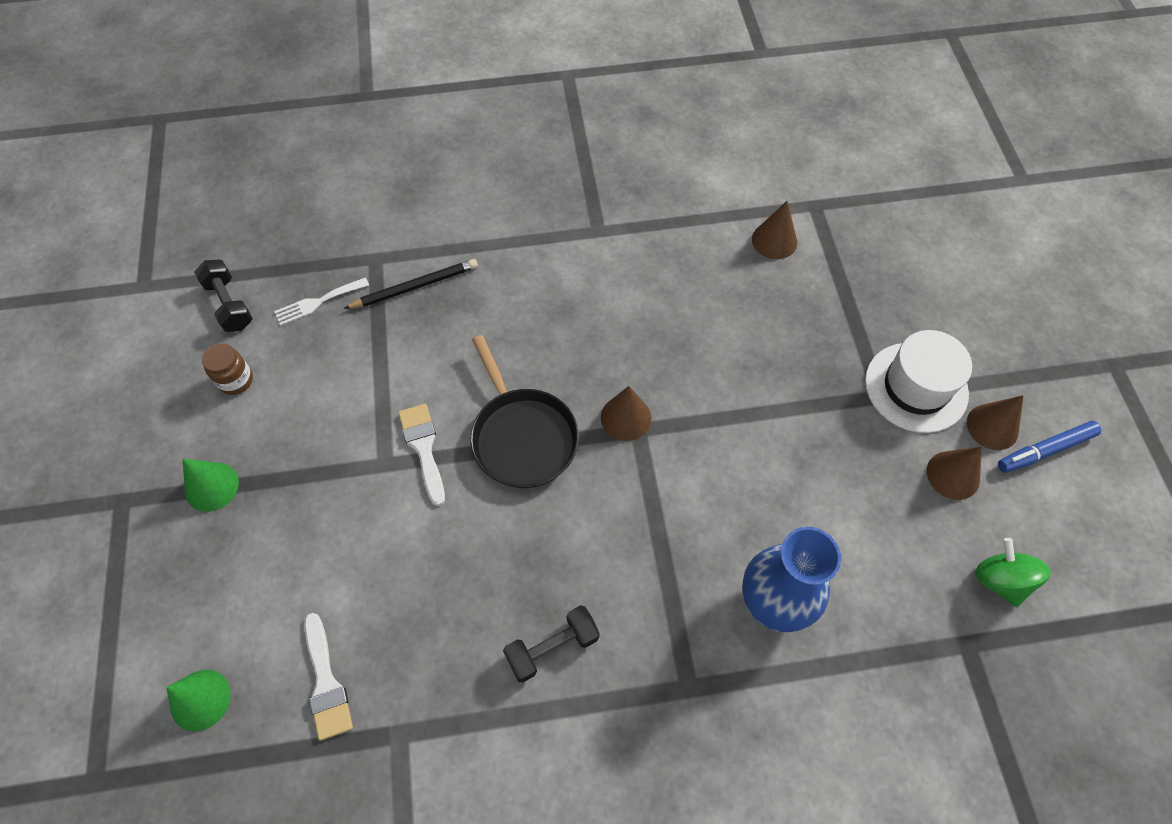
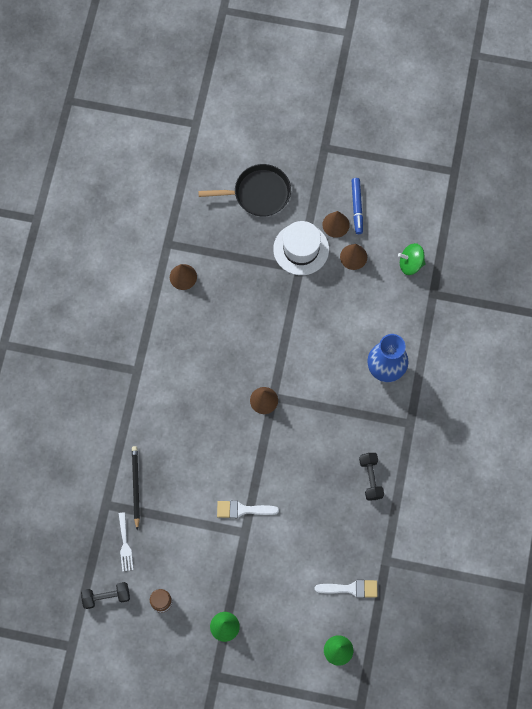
camera: 70 degrees left, 10 degrees up
(522, 437) = (255, 457): black pan -> black pan (259, 193)

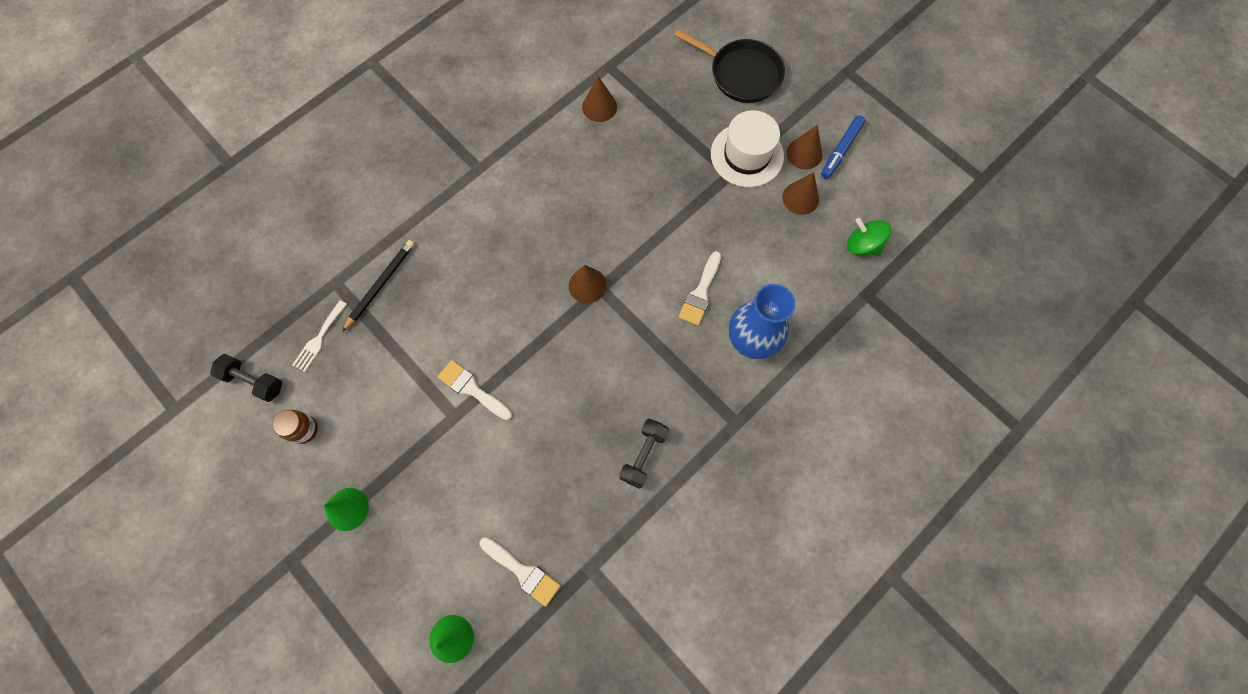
camera: 35 degrees right, 0 degrees up
(335, 359) = (700, 293): none -> white brush

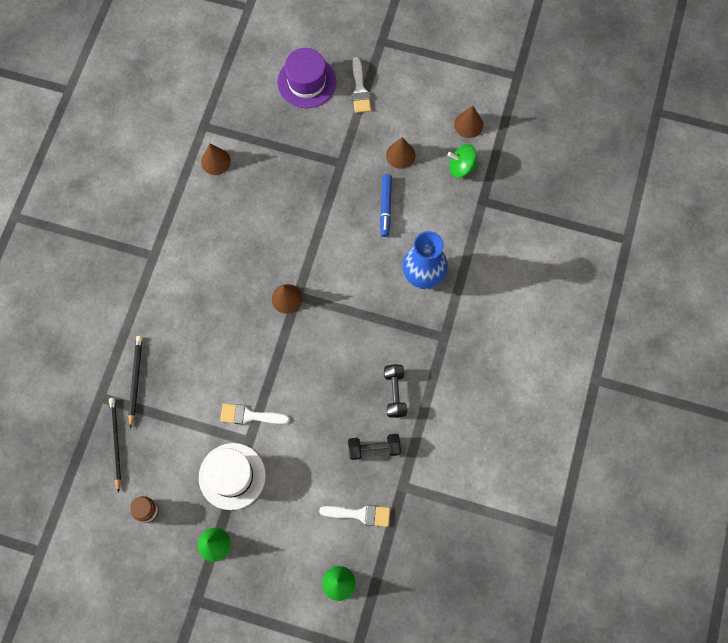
camera: 30 degrees left, 0 degrees up
(254, 381) = (87, 499): black dumbbell -> black dumbbell (374, 448)
(319, 338) = (115, 443): white fork -> black pencil
(700, 293) = (369, 261): white brush -> white brush (360, 90)
(742, 74) = (306, 82): black pan -> purple hat
(747, 155) = (345, 143): white hat -> white hat (232, 476)
(804, 153) = (385, 120): brown cone -> brown cone (468, 124)
(841, 150) = (409, 104): blue marker -> blue marker (385, 207)

